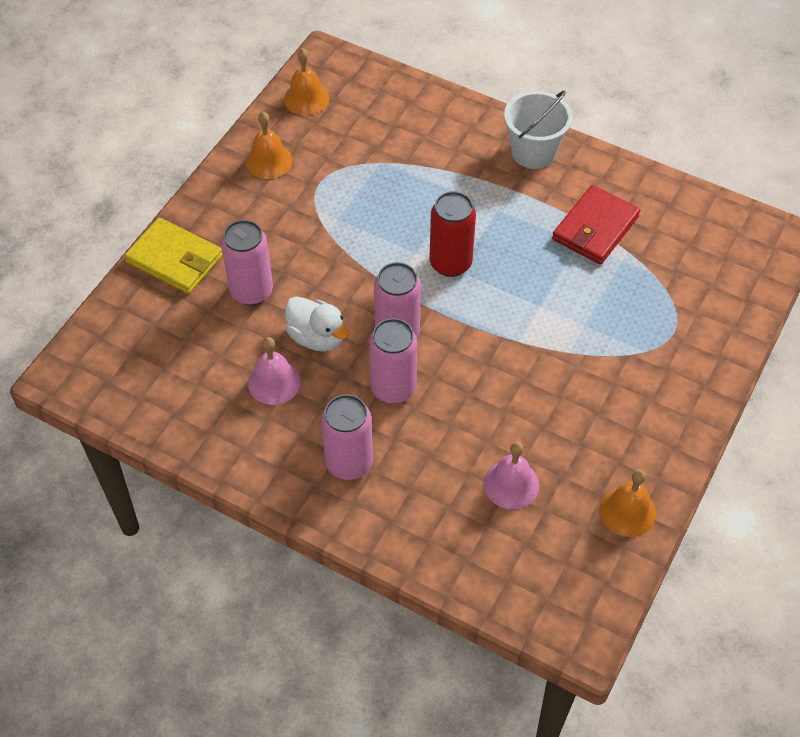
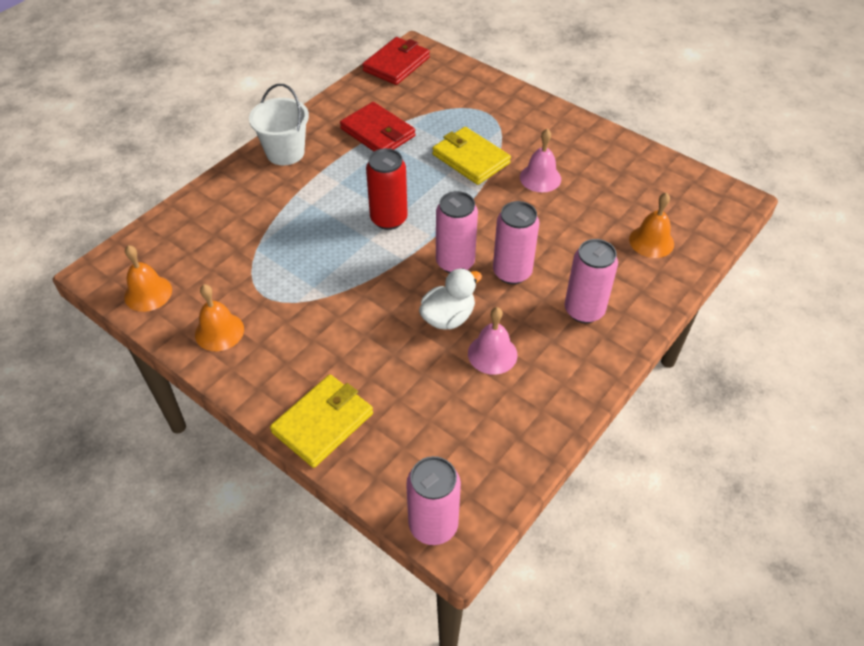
camera: 80 degrees left, 5 degrees down
(251, 291) = (382, 361): pink can -> pink can (433, 525)
(511, 484) = (610, 216): pink bell -> pink bell (540, 178)
(575, 326) = (470, 159): none -> yellow wallet
(627, 511) = (636, 161): orange bell -> orange bell (651, 241)
(739, 223) = (396, 64): none -> red wallet

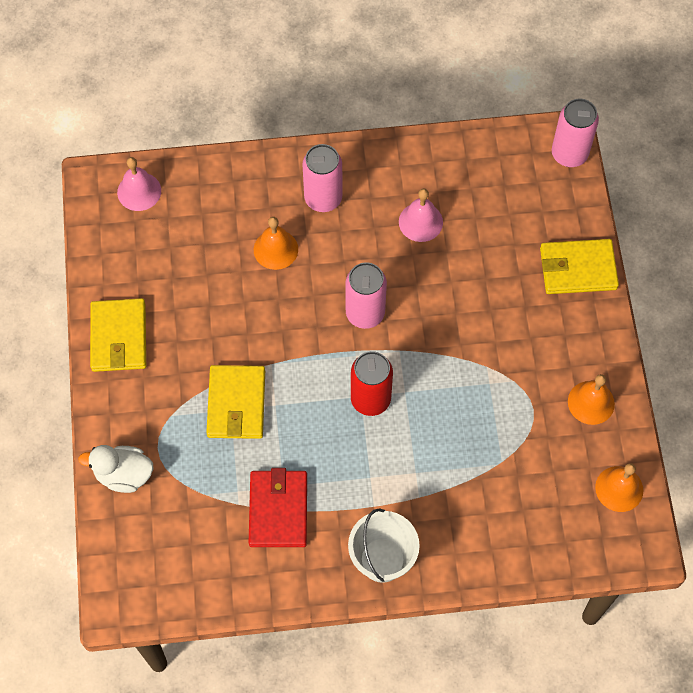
camera: 135 degrees left, 15 degrees up
(396, 64) = (160, 596): red wallet -> none
(448, 317) = (420, 273): white duck -> white duck (124, 475)
(512, 272) = (334, 269): pink can -> none
(540, 178) = (207, 333): pink bell -> pink bell (139, 191)
(586, 139) = (119, 337): none -> yellow wallet
(651, 241) = (206, 205): orange bell -> orange bell (275, 249)

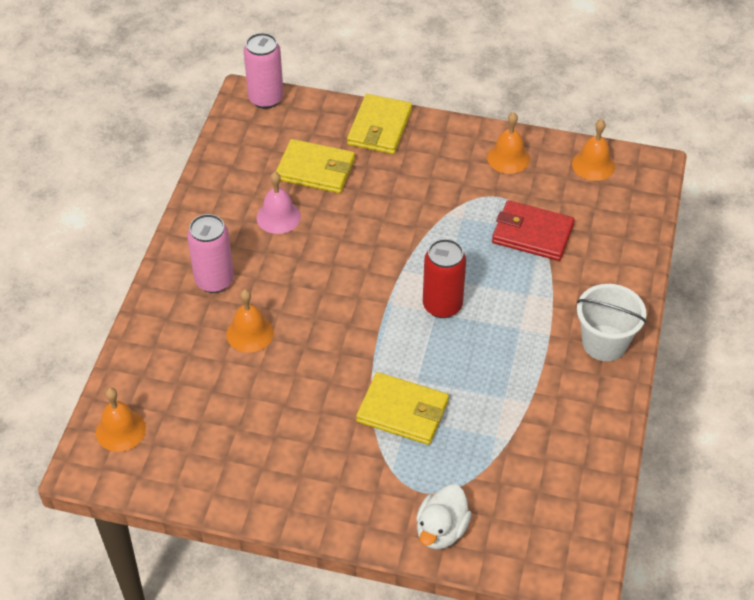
camera: 70 degrees left, 15 degrees down
(119, 337) = (283, 493): yellow wallet -> yellow wallet (316, 169)
(139, 191) = (120, 430): pink bell -> orange bell
(278, 510) = (527, 408): red wallet -> red wallet (532, 234)
(365, 313) = (352, 284): pink can -> none

